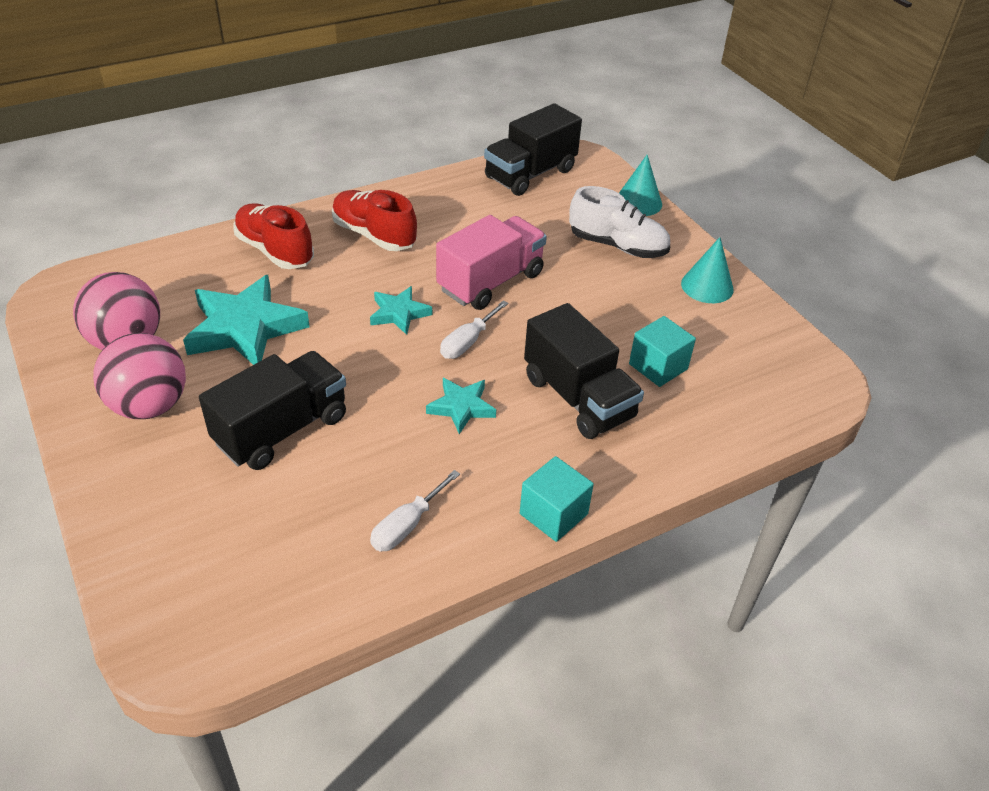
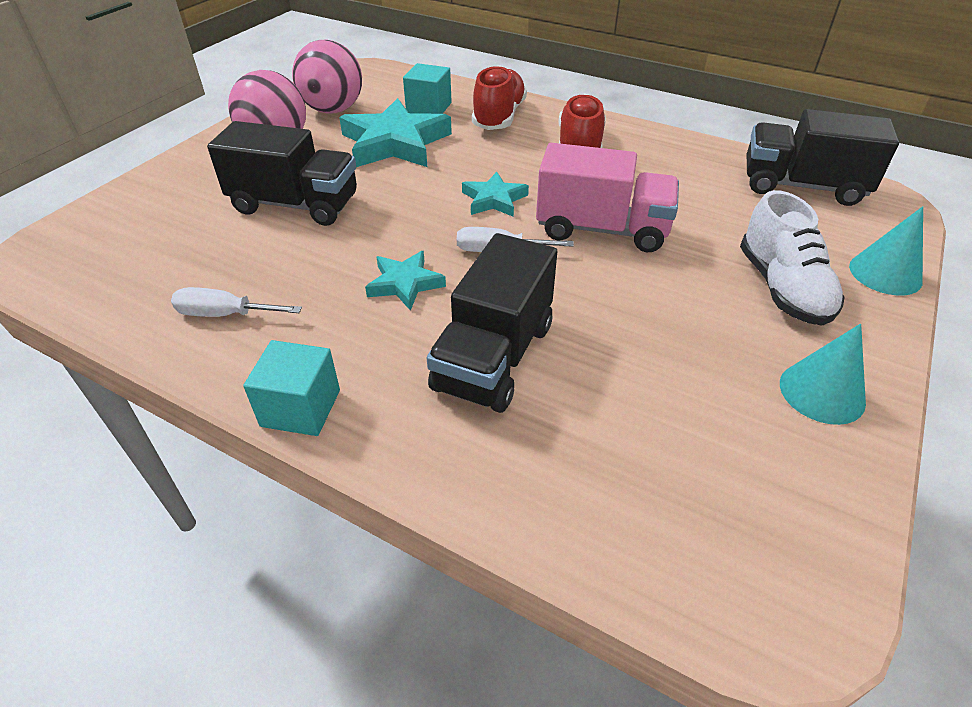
camera: 60 degrees right, 0 degrees up
(658, 366) = (615, 403): turquoise cube -> turquoise cube (429, 108)

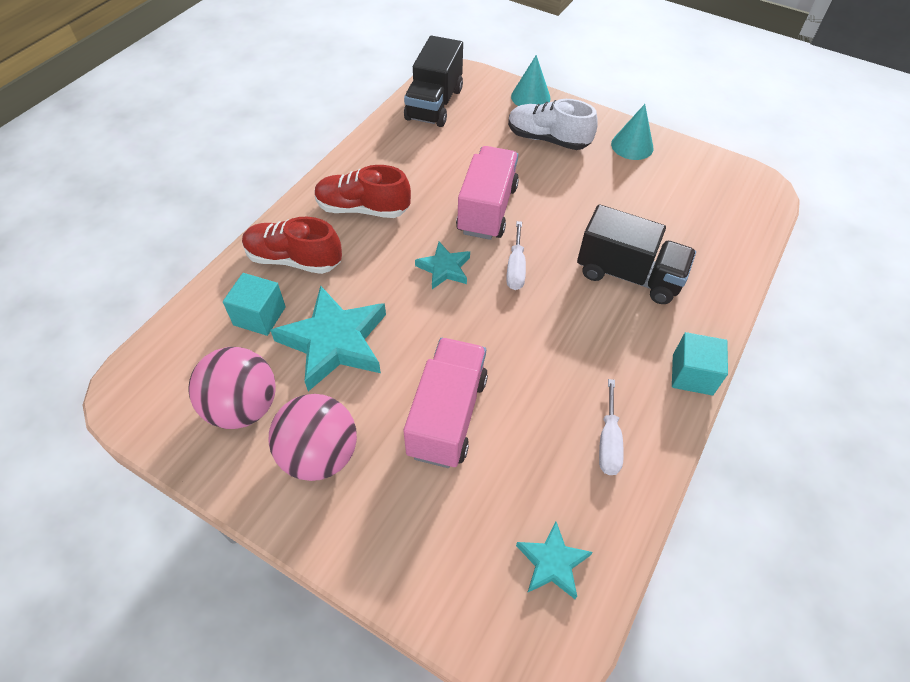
camera: 90 degrees left, 10 degrees up
(295, 205) = (447, 415): black truck -> pink truck
(405, 283) = (559, 324): turquoise star -> turquoise star (552, 562)
(782, 288) = (548, 139): white shoe -> white shoe turned 150 degrees counterclockwise

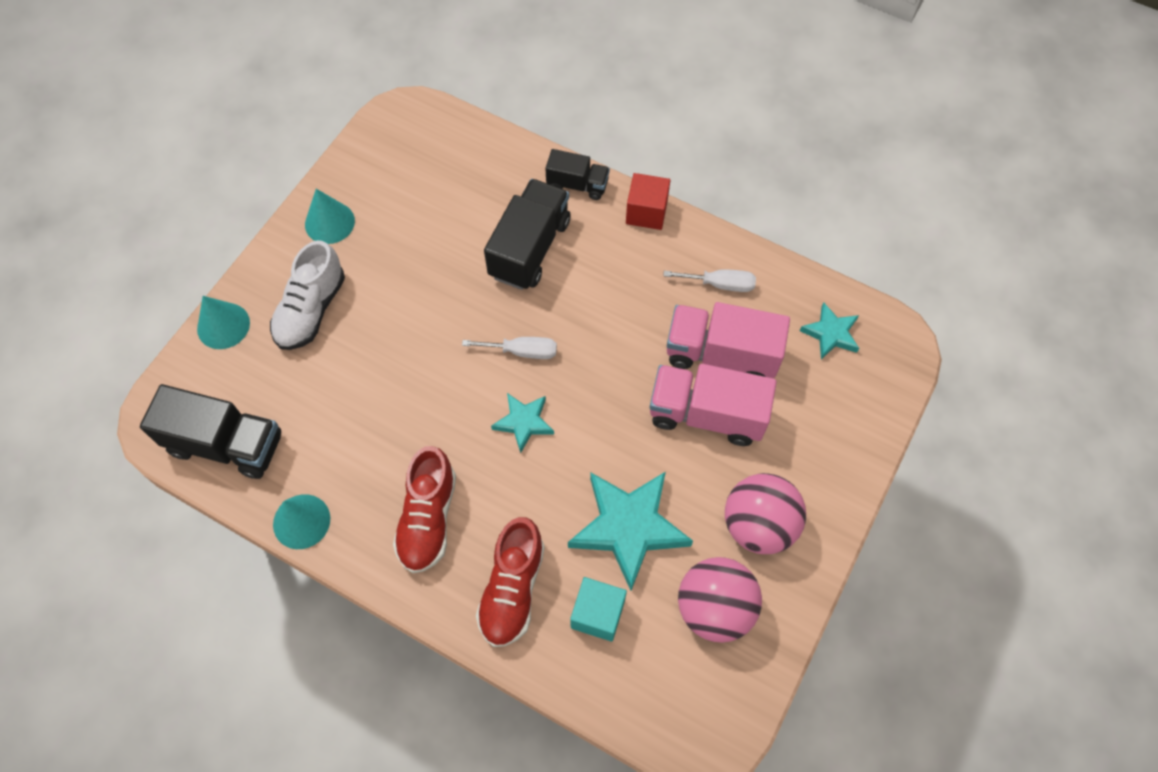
camera: 90 degrees left, 10 degrees up
(370, 142) = (301, 521): none -> turquoise cone
(487, 209) = (432, 379): pink truck -> pink truck (721, 354)
(692, 374) = (646, 212): turquoise cube -> red cube
(713, 314) = (577, 185): none -> black truck

